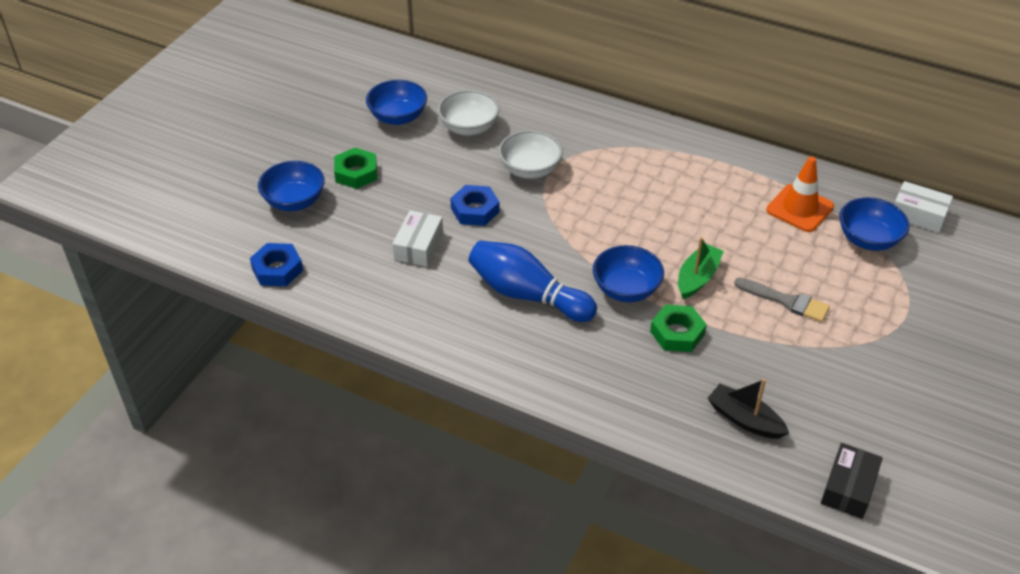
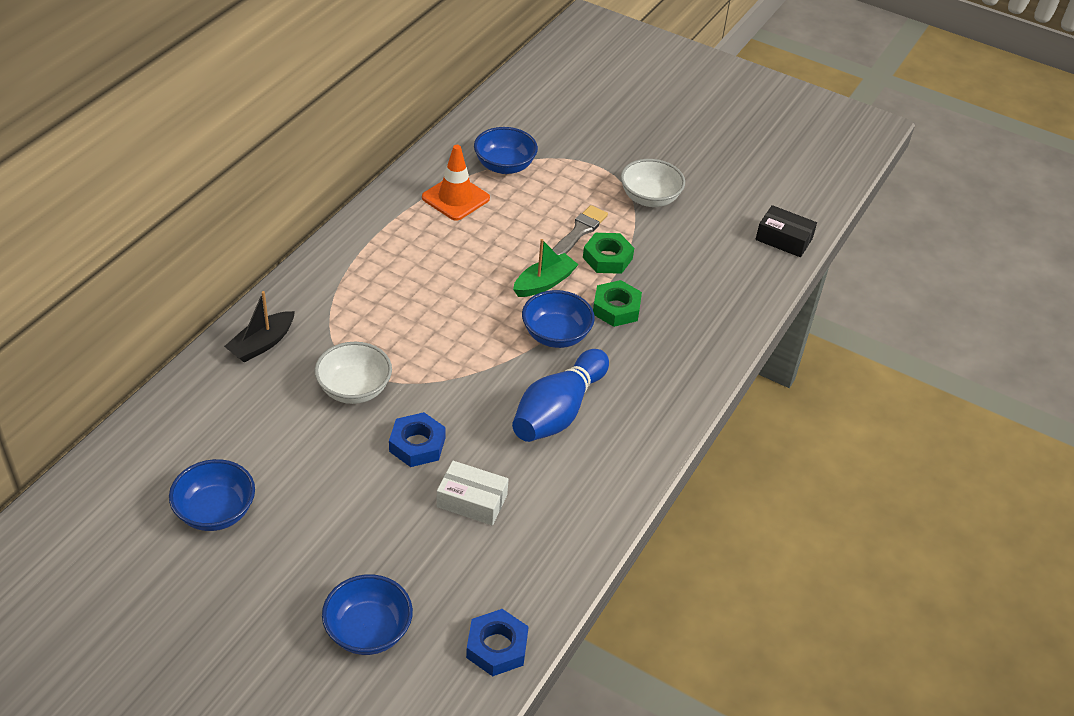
camera: 90 degrees left, 0 degrees up
(356, 173) = (324, 561): green nut -> green nut (607, 258)
(469, 127) = (259, 439): white bowl -> white bowl (649, 198)
(697, 278) = (544, 283): green boat -> green boat turned 105 degrees clockwise
(745, 419) = (718, 283): black boat -> black boat (262, 344)
(918, 214) = (476, 130): white box -> none

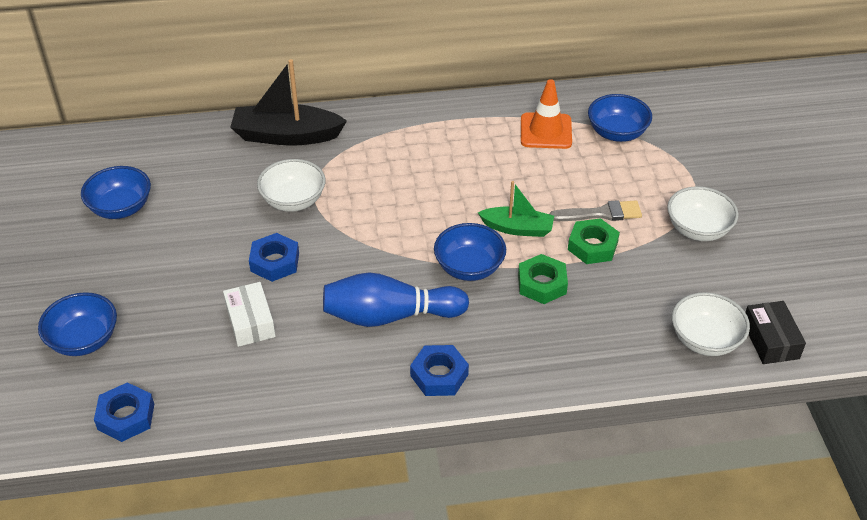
camera: 55 degrees right, 0 degrees up
(262, 344) = (286, 135): black boat -> black boat, size x1.63
(649, 421) = (439, 375): none -> blue nut
(753, 267) = (705, 340): none -> white bowl

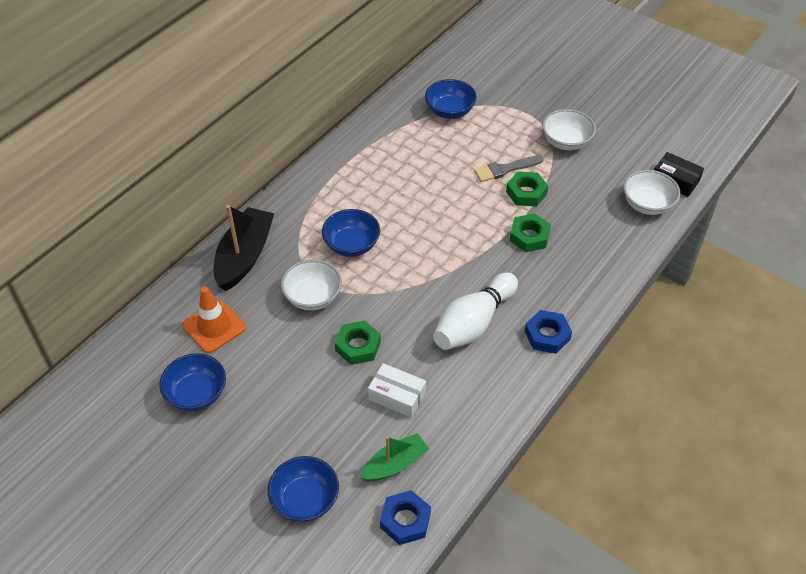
camera: 45 degrees left, 5 degrees up
(275, 262) = (358, 346): blue nut -> green nut
(286, 135) = (244, 256): black boat -> black boat turned 150 degrees clockwise
(390, 316) = (473, 323): blue bowling pin -> white bowling pin
(469, 267) = (478, 258): blue bowl -> blue bowl (352, 245)
(517, 228) = (472, 212): green boat -> green boat (395, 464)
(546, 131) = (408, 138): orange traffic cone -> orange traffic cone (214, 326)
(600, 213) = (505, 169): grey brush -> grey brush turned 150 degrees counterclockwise

